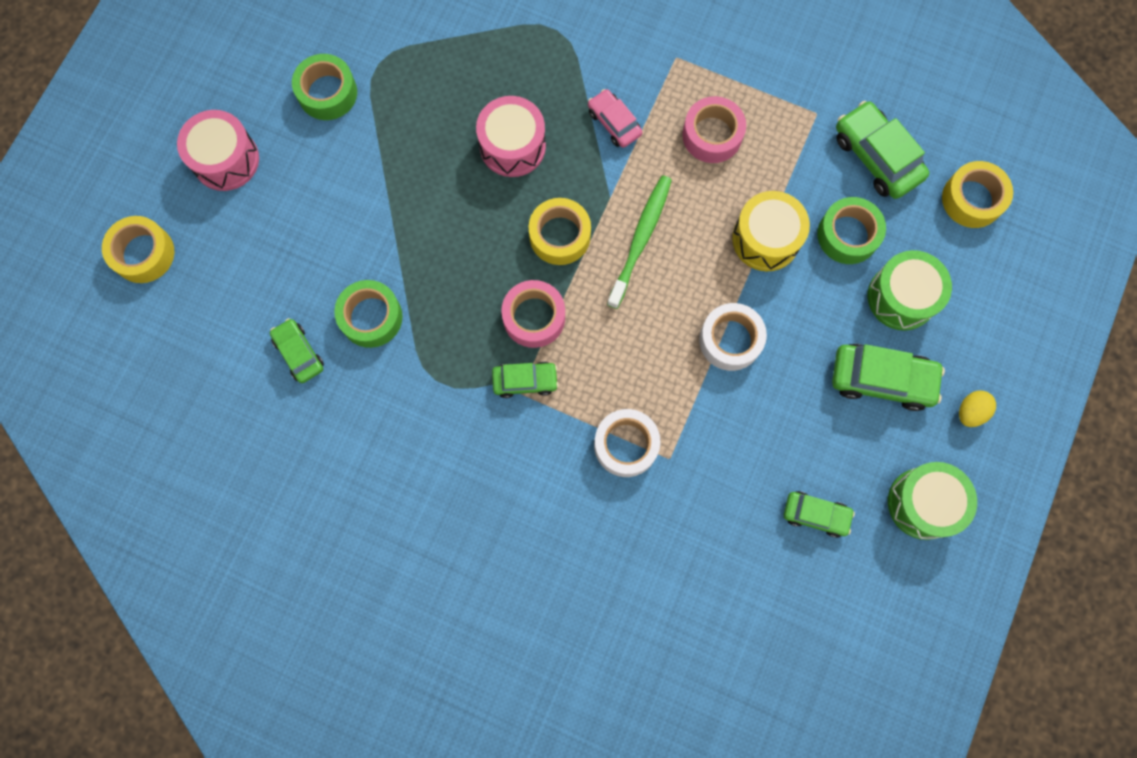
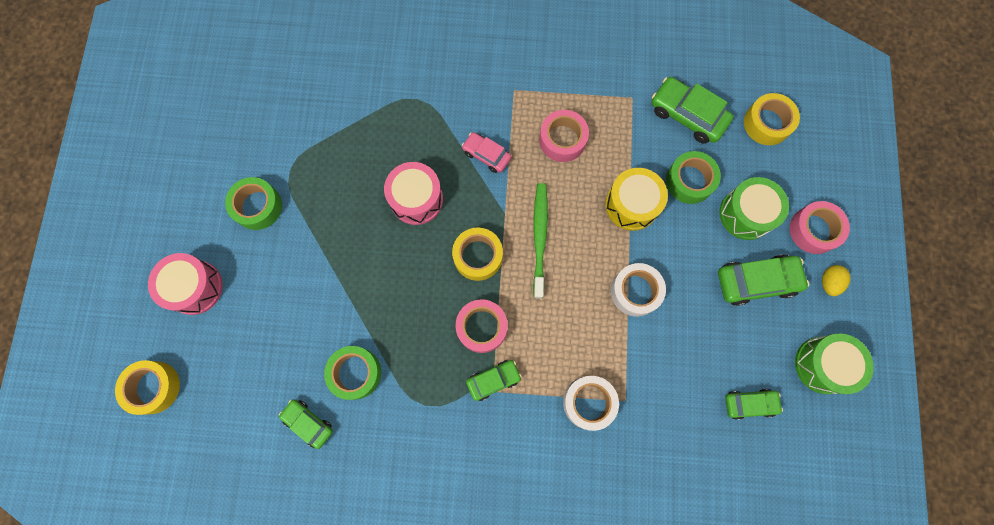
camera: 20 degrees left, 0 degrees up
(977, 345) = (813, 230): none -> pink tape

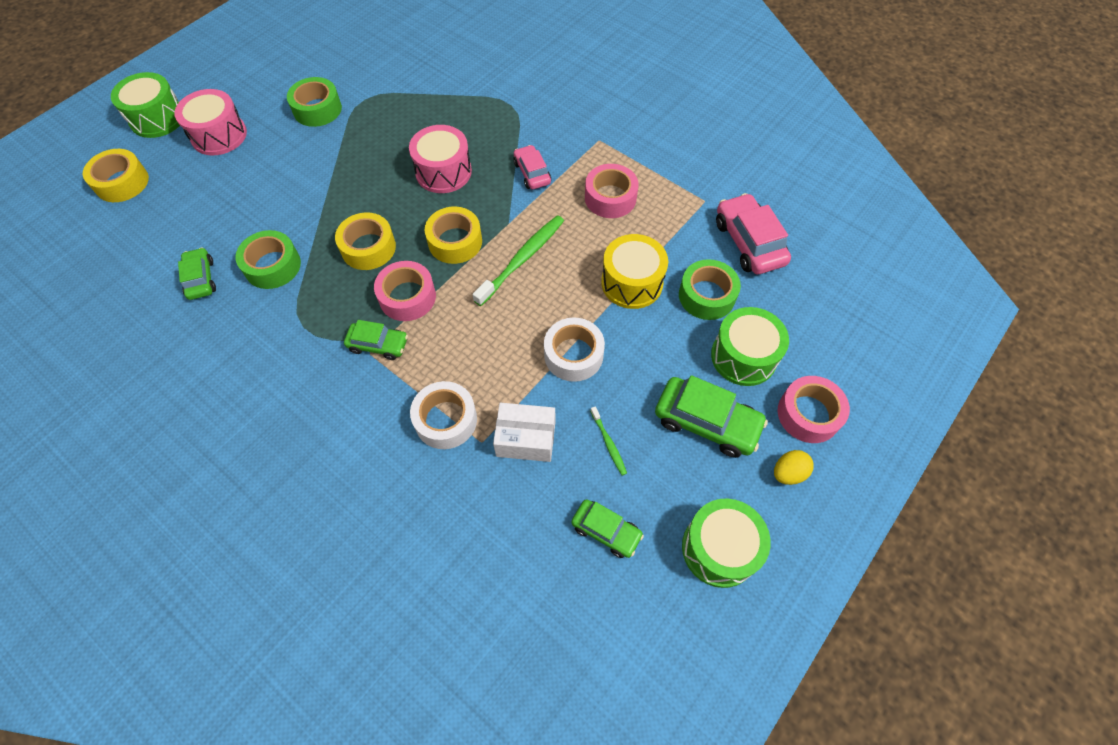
camera: 35 degrees right, 15 degrees down
(121, 307) = (157, 118): none -> green drum
(652, 377) = (526, 439): none -> white box
(687, 115) = (749, 242): green car -> pink car
(707, 342) = (608, 444): none -> green toothbrush
(767, 123) = (829, 293): yellow tape -> yellow tape (368, 248)

